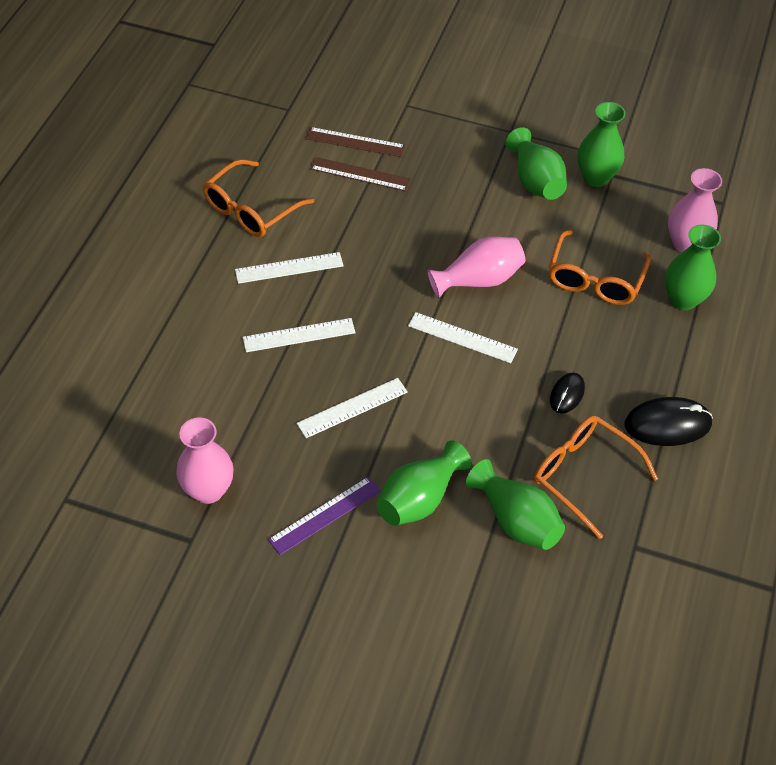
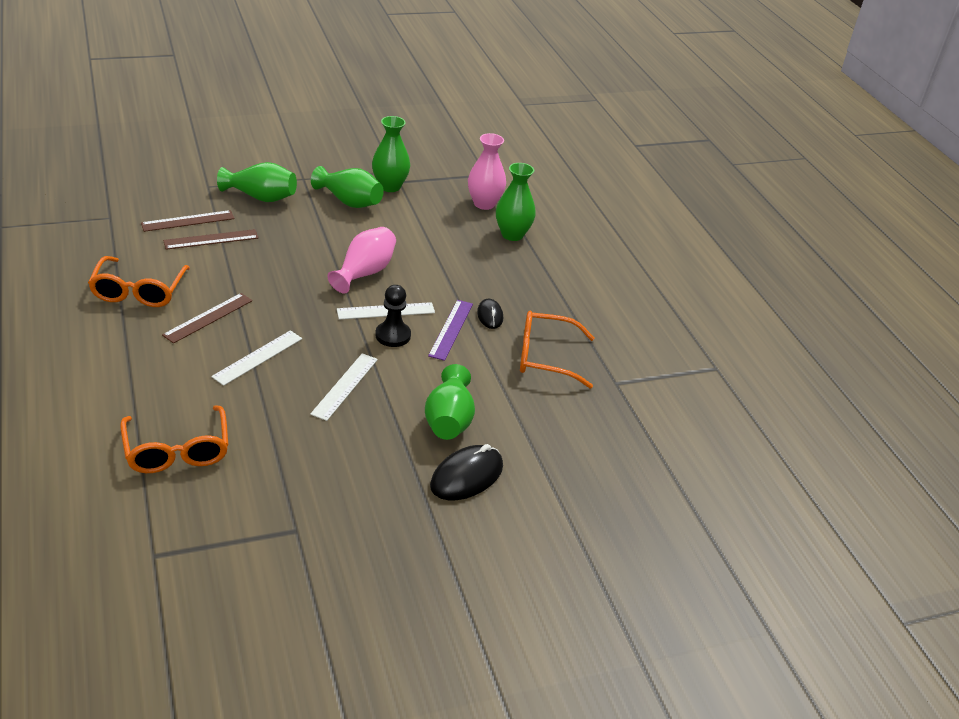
camera: 40 degrees left, 15 degrees down
(208, 490) = (279, 490): pink vase -> none
(289, 268) = (208, 317): white ruler -> brown ruler
(324, 515) = (388, 463): purple ruler -> purple ruler (451, 329)
(445, 371) = (393, 335): none -> black pawn
(516, 520) = (527, 403): green vase -> green vase (261, 197)
(595, 279) = (444, 243): orange glasses -> orange glasses (177, 451)
(667, 424) = (569, 306): black mouse -> black mouse (466, 476)

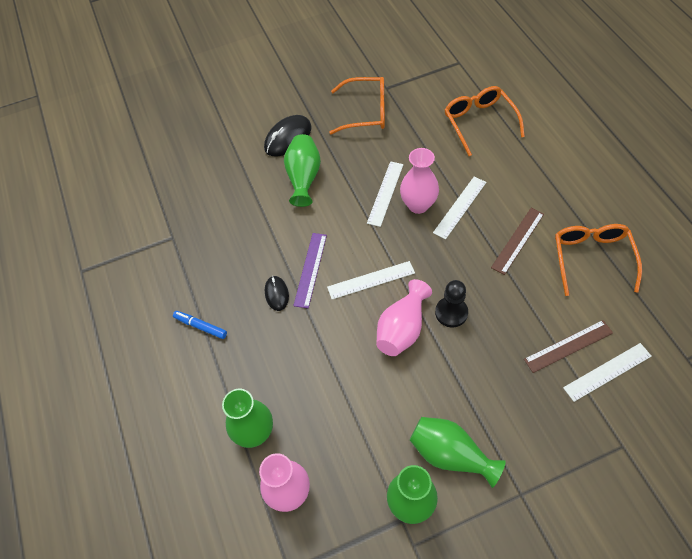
camera: 175 degrees left, 20 degrees up
(188, 221) = (607, 372): brown ruler -> white ruler
(261, 197) = (553, 438): green vase -> none
(308, 367) = (418, 205): none -> pink vase
(393, 335) = (359, 252): black pawn -> black pawn (451, 312)
(545, 357) = (228, 253): orange glasses -> orange glasses (366, 112)
(569, 304) = (201, 326): none -> blue marker

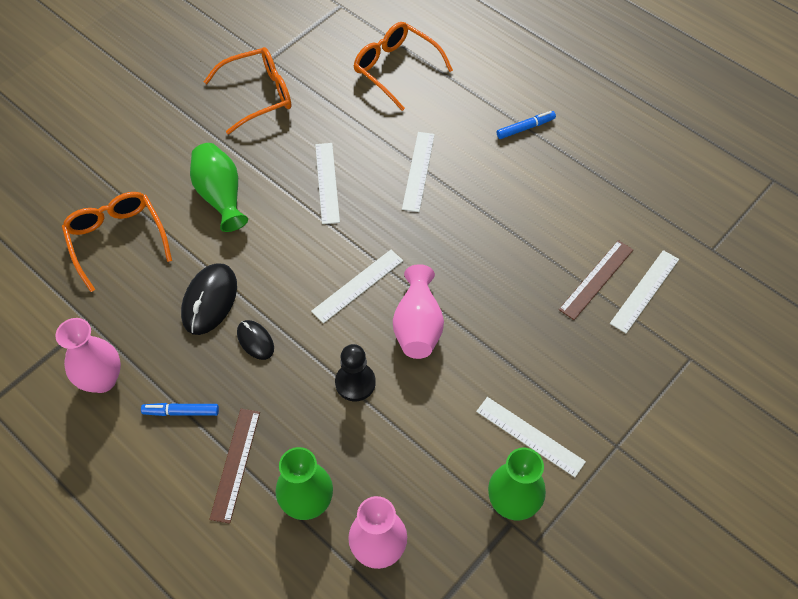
camera: 30 degrees left, 0 degrees up
(288, 138) = (177, 154): black mouse -> black mouse (209, 300)
(310, 269) = (282, 299): purple ruler -> none
(418, 205) = (371, 184): pink vase -> pink vase (102, 380)
(450, 455) = (530, 436): green vase -> white ruler
(451, 312) = (462, 289): black pawn -> black pawn (355, 383)
(518, 240) = (497, 187): brown ruler -> brown ruler (235, 464)
(564, 200) = (525, 128): none -> blue marker
(591, 258) = (580, 180): orange glasses -> orange glasses (117, 240)

